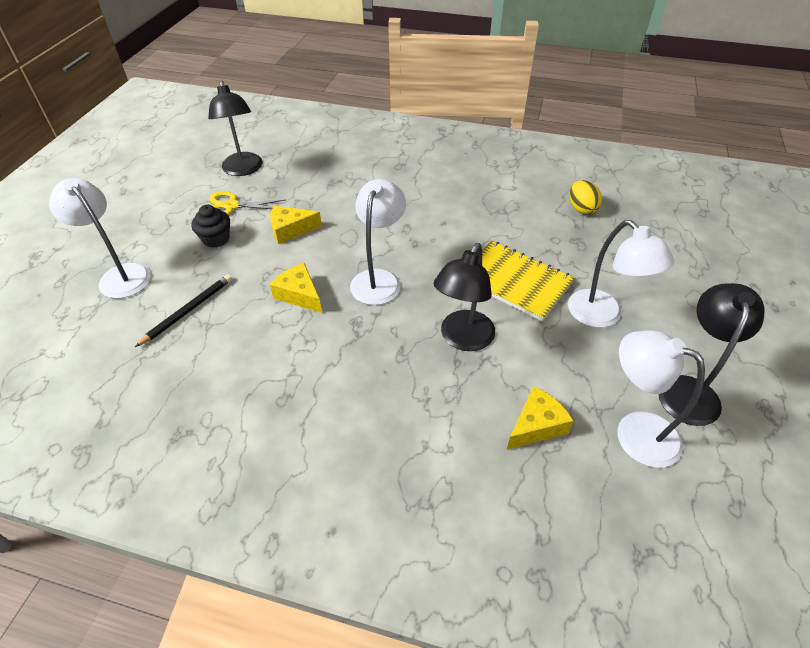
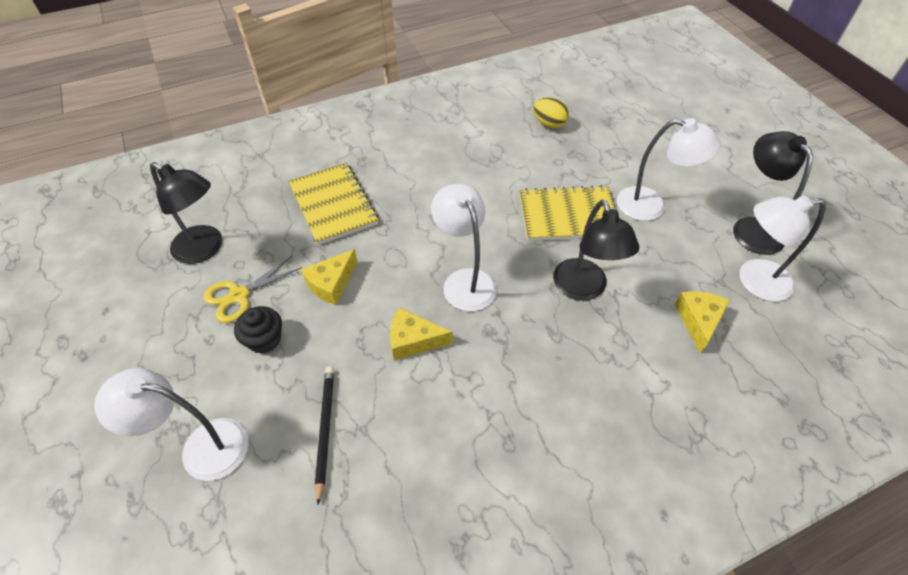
camera: 40 degrees left, 5 degrees up
(348, 183) = (333, 205): none -> yellow notebook

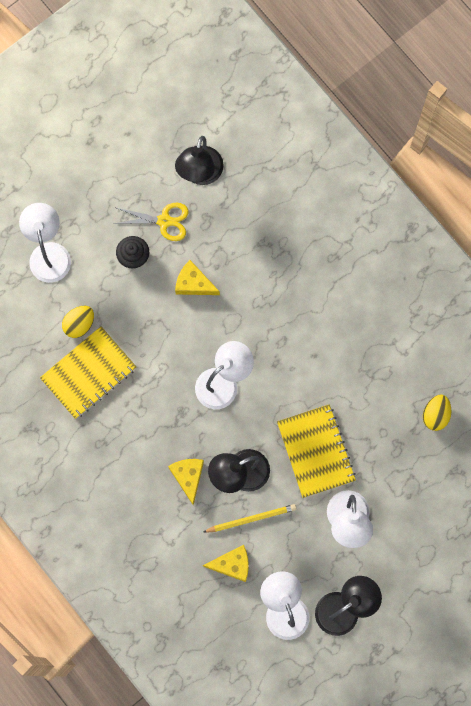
camera: 75 degrees right, 25 degrees up
(239, 296) = (164, 221): yellow scissors -> yellow scissors turned 150 degrees clockwise
(325, 430) = (79, 324): black pencil -> yellow egg
(333, 205) = (274, 253): yellow notebook -> yellow notebook (88, 373)
(413, 340) = (160, 360): yellow cheese -> yellow cheese (188, 477)
(640, 289) = (251, 518): none -> yellow pencil

